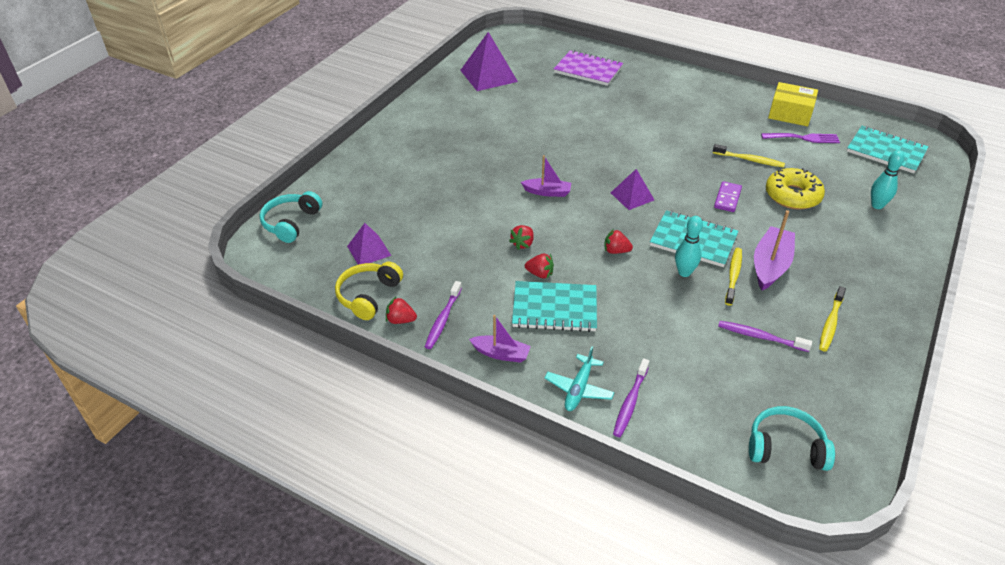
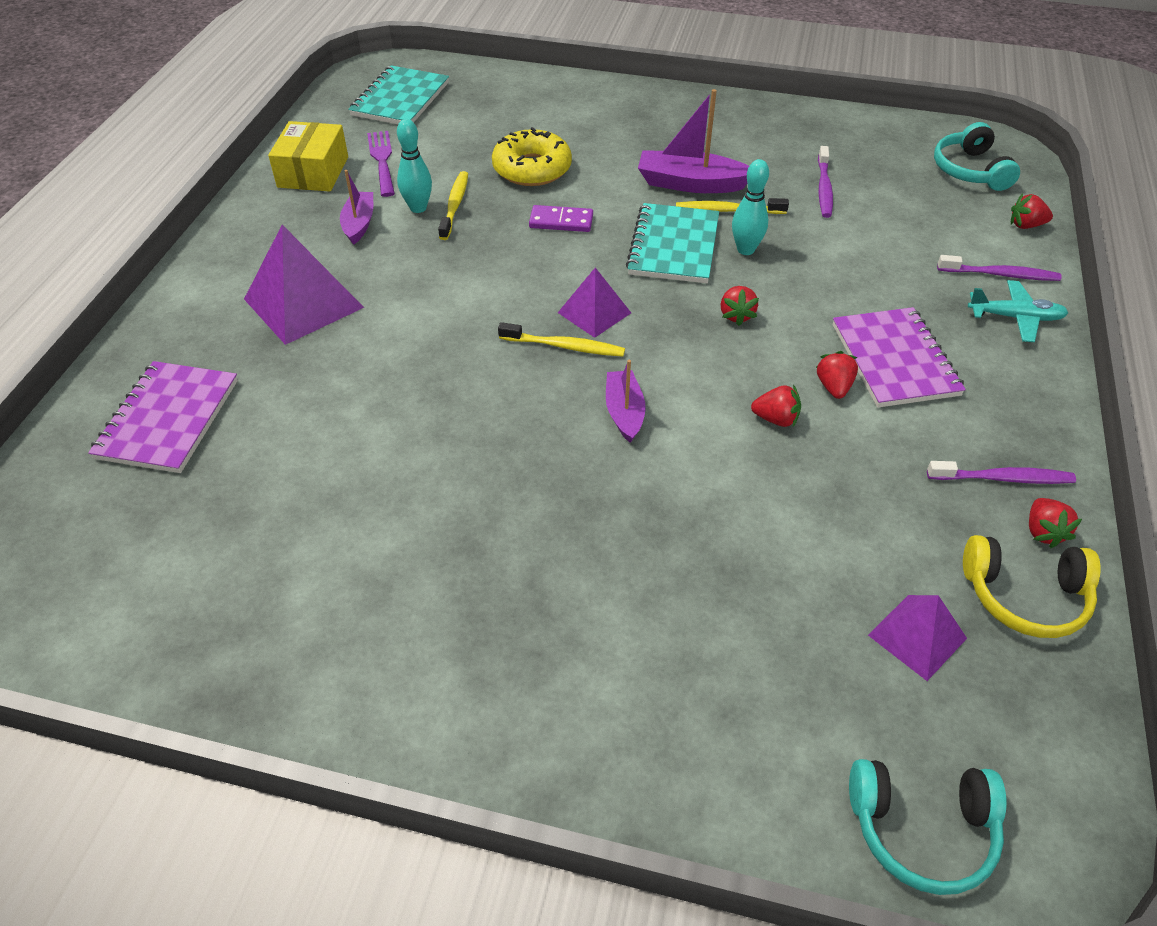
camera: 105 degrees left, 5 degrees up
(488, 75) = (195, 596): purple pyramid -> purple pyramid (303, 303)
(501, 354) = (1017, 399): purple boat -> purple boat (359, 224)
(554, 308) = (894, 360): turquoise notebook -> purple notebook
(694, 450) = (1025, 225): none -> red strawberry
(830, 323) = (768, 143): yellow toothbrush -> yellow toothbrush (564, 346)
(877, 205) = (528, 109): turquoise bowling pin -> turquoise bowling pin (418, 208)

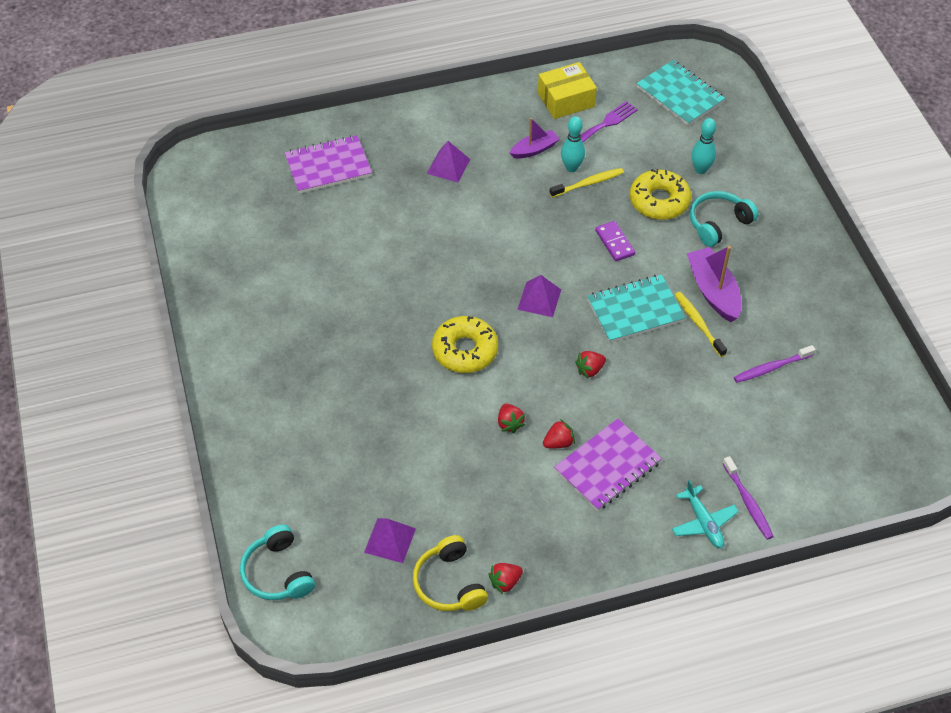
camera: 60 degrees right, 5 degrees up
(303, 303) = (448, 166): purple pyramid -> purple pyramid, size x0.60
(400, 99) = (680, 95): turquoise notebook -> turquoise notebook turned 60 degrees clockwise
(564, 346) = (499, 299): yellow toothbrush -> none
(624, 412) = (465, 350): purple boat -> yellow donut
(745, 250) = (662, 349): turquoise bowling pin -> turquoise bowling pin (700, 169)
(970, 170) = (873, 450): turquoise headphones -> turquoise headphones (718, 223)
(1003, 478) = (537, 551): purple toothbrush -> none
(1025, 225) = (825, 504): red strawberry -> none

